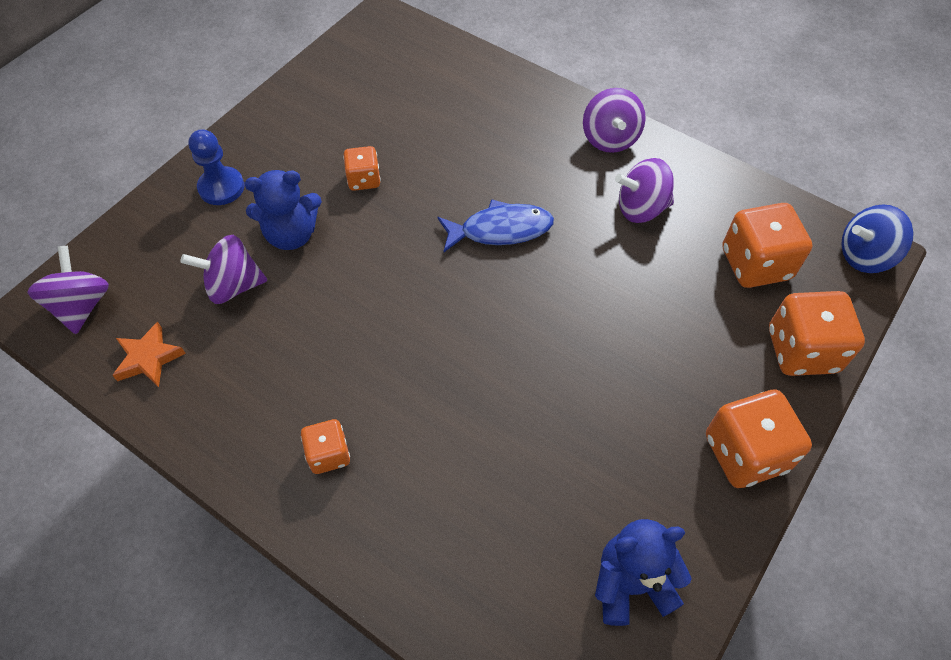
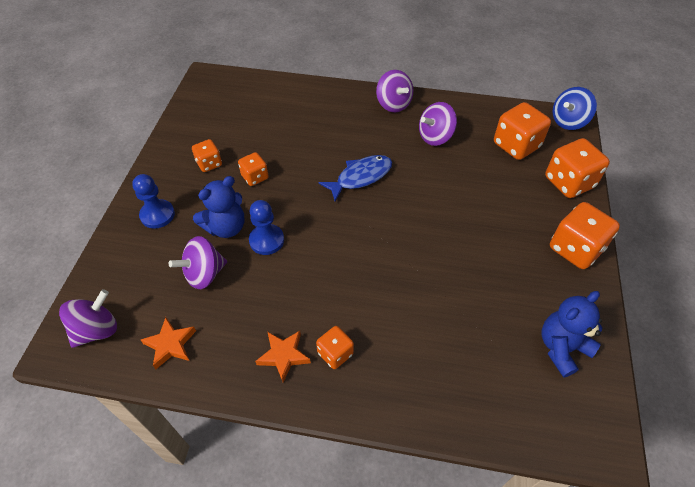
camera: 25 degrees left, 5 degrees down
(82, 306) = (97, 330): purple spinning top -> purple spinning top turned 75 degrees clockwise
(266, 429) = (283, 356): none -> orange star
(318, 141) = (209, 164): none -> orange dice
(330, 271) = (266, 240): none -> blue pawn

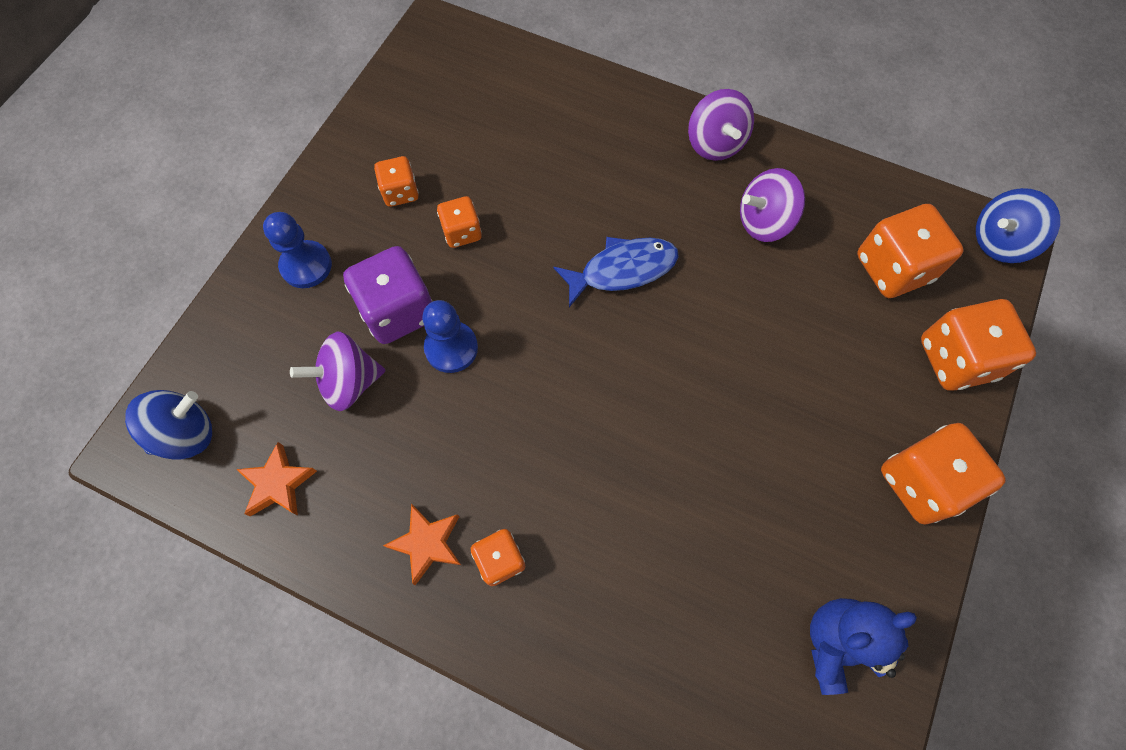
camera: 15 degrees right, 15 degrees up
(97, 330) = (186, 434): purple spinning top -> blue spinning top
(226, 227) = (398, 311): blue teddy bear -> purple dice

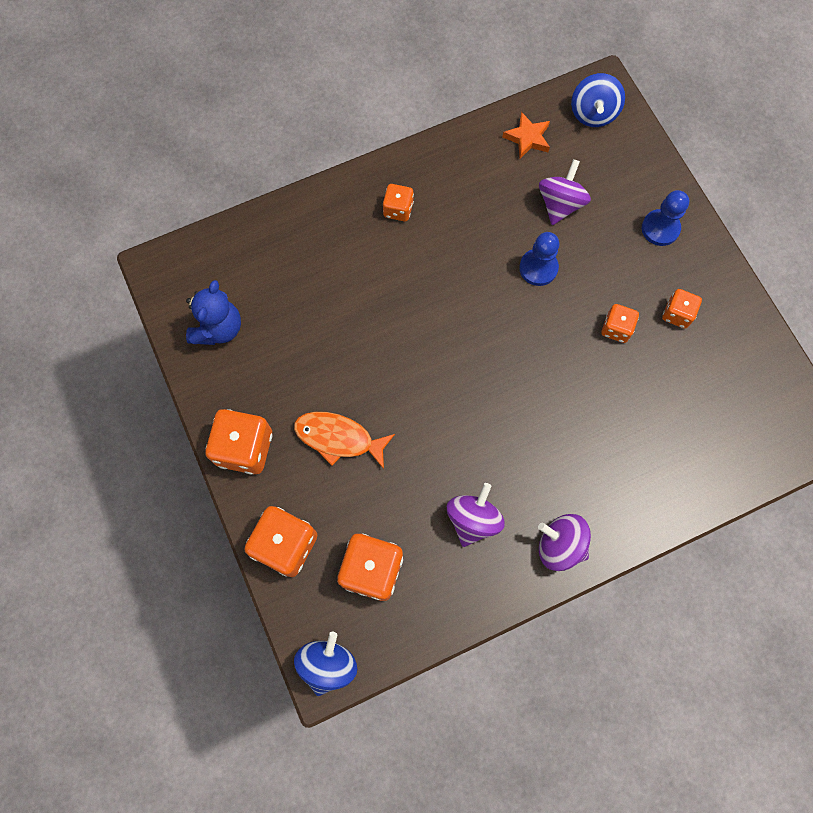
camera: 130 degrees right, 5 degrees up
(398, 311) = (587, 257): purple dice -> none
(427, 543) = (436, 183): orange star -> none
(622, 270) = (511, 400): blue fish -> none
(815, 397) = (338, 438): none -> orange fish

